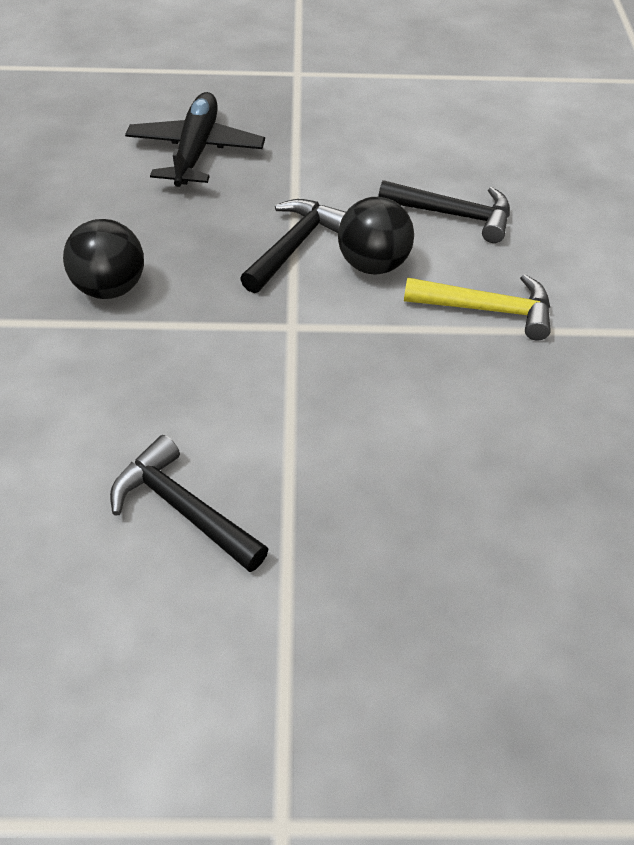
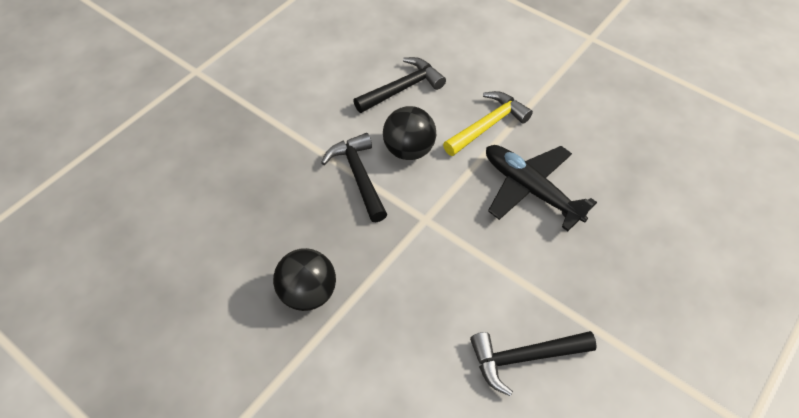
camera: 50 degrees left, 5 degrees up
(195, 151) = (218, 170): black plane -> black plane (531, 190)

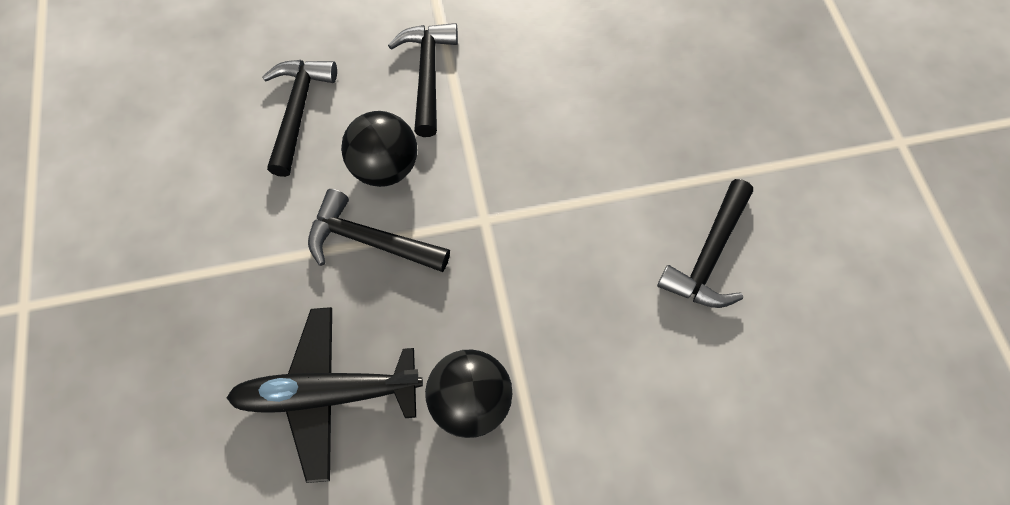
camera: 50 degrees left, 10 degrees up
(488, 125) = (427, 74): yellow hammer -> black hammer
(531, 190) = (539, 102): black plane -> black plane (327, 395)

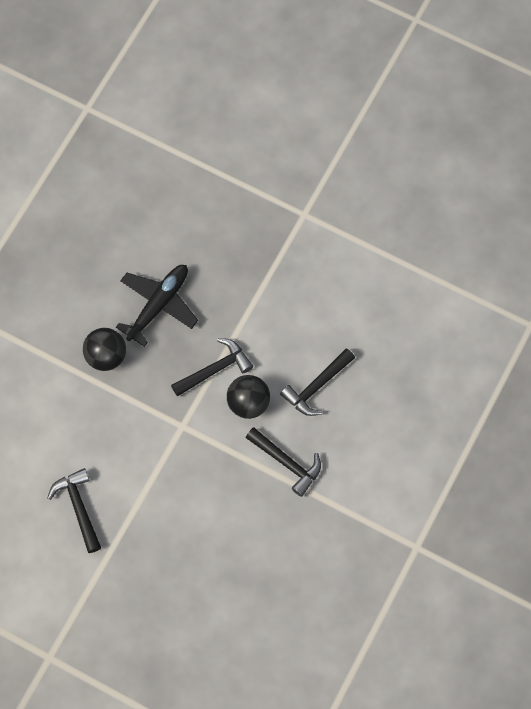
camera: 130 degrees right, 5 degrees up
(298, 111) = (316, 387): black hammer -> black hammer turned 90 degrees clockwise

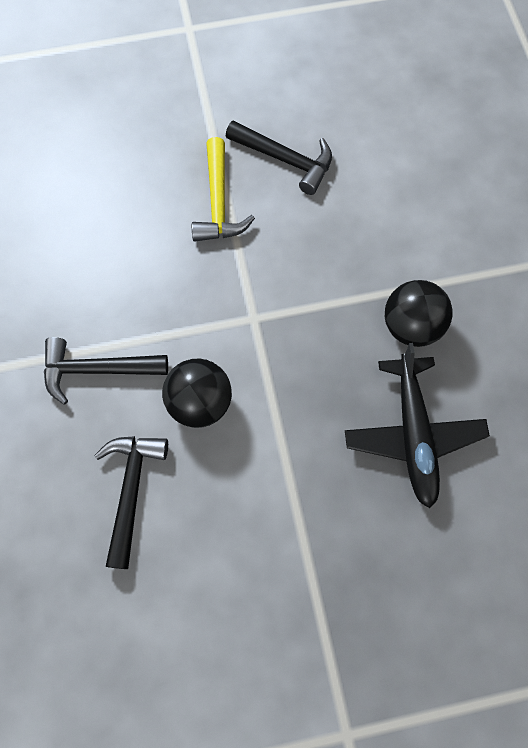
camera: 140 degrees right, 0 degrees up
(141, 510) = (218, 203): none -> yellow hammer
(215, 369) = (274, 411): black hammer -> none

